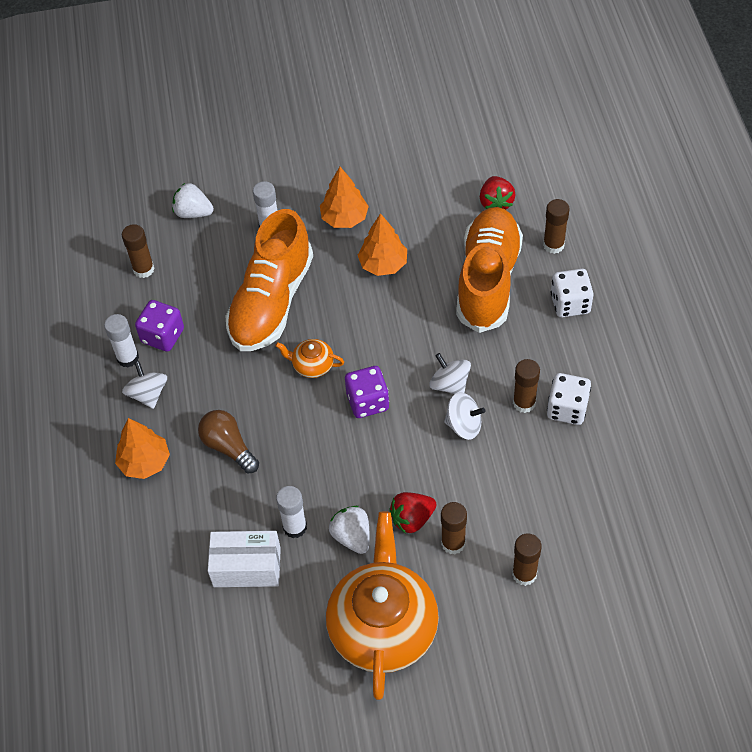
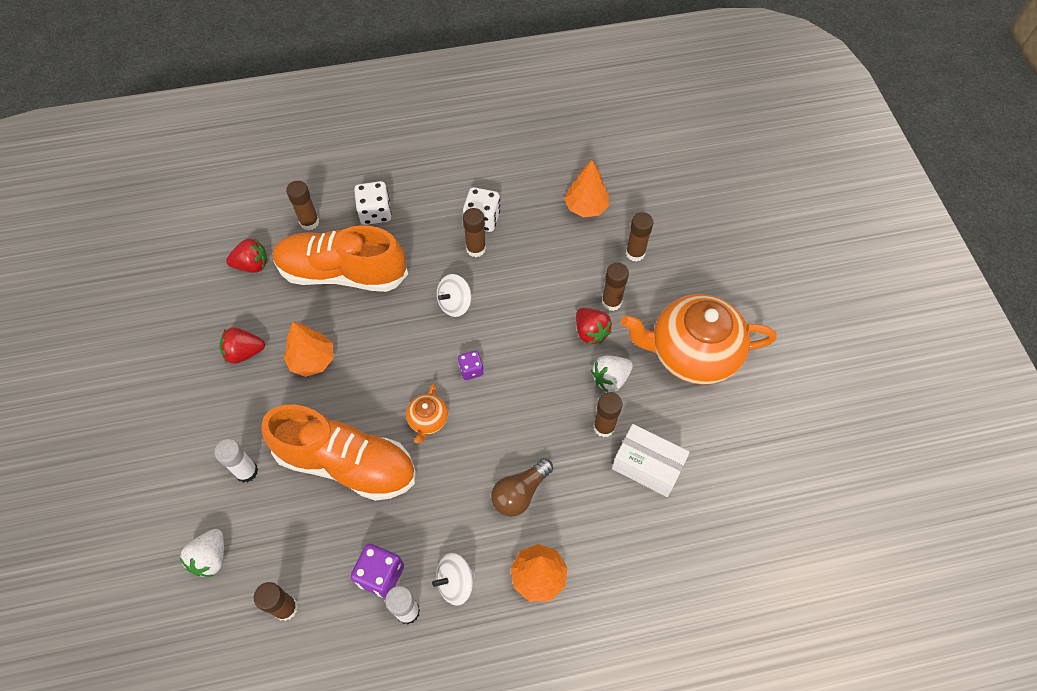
camera: 95 degrees left, 5 degrees up
(247, 567) = (647, 466): white box -> white box turned 60 degrees counterclockwise
(295, 527) = (604, 427): white glue stick -> brown glue stick
(344, 218) = (247, 397): orange tree -> orange tree (586, 207)
(367, 402) = (471, 370): purple dice -> purple dice, size x0.62
(393, 210) = (244, 352): none -> red strawberry
(464, 425) = (497, 293): white spinning top -> none

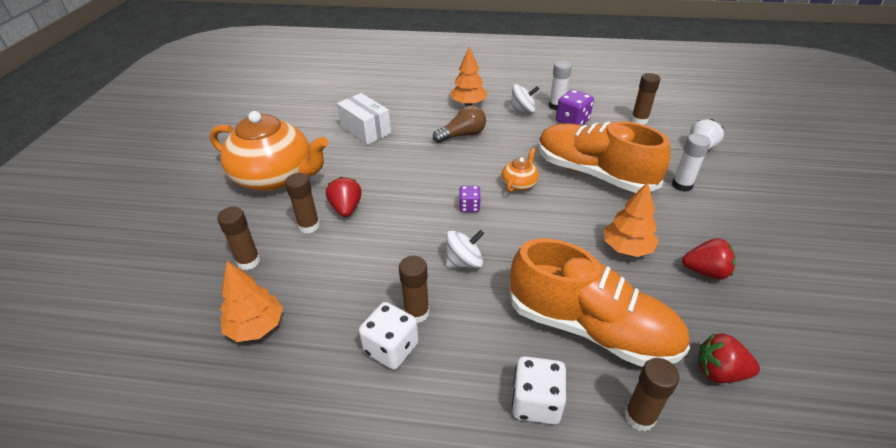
camera: 160 degrees left, 20 degrees down
(604, 427) = (380, 153): brown glue stick -> none
(610, 379) = (354, 176): white strawberry -> none

